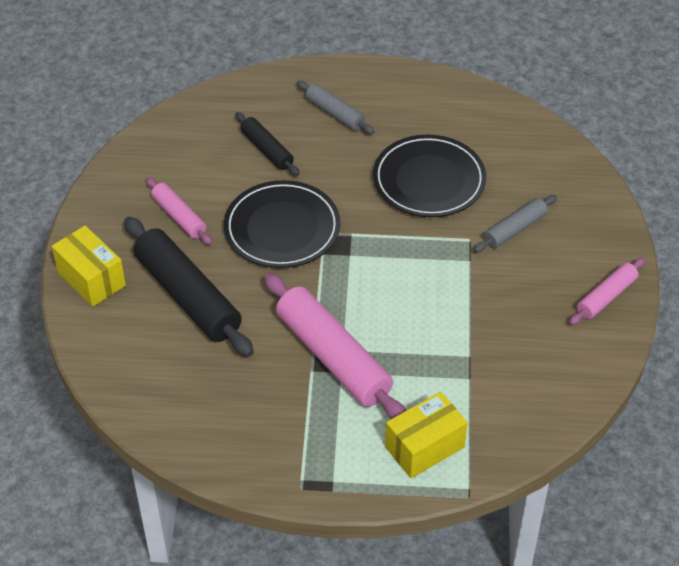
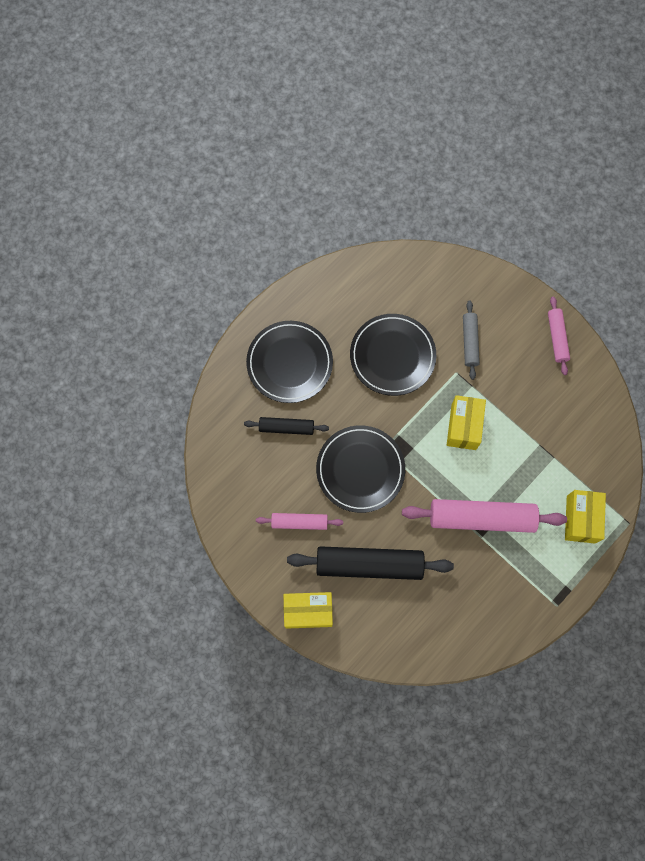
camera: 50 degrees left, 25 degrees up
(335, 113) = (289, 363): grey rolling pin -> black plate
(417, 280) = (463, 426): none -> yellow box

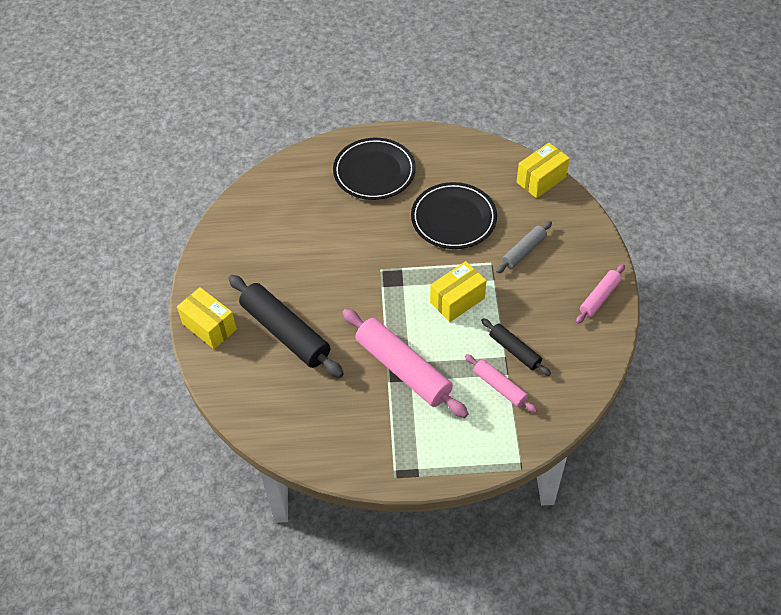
camera: 45 degrees right, 20 degrees down
(286, 428) = (327, 207): black rolling pin -> black rolling pin (514, 350)
(299, 522) = (268, 269): pink rolling pin -> pink rolling pin (499, 387)
(360, 470) = (348, 269): black plate -> none
(580, 519) = (482, 433): yellow box -> yellow box (541, 180)

